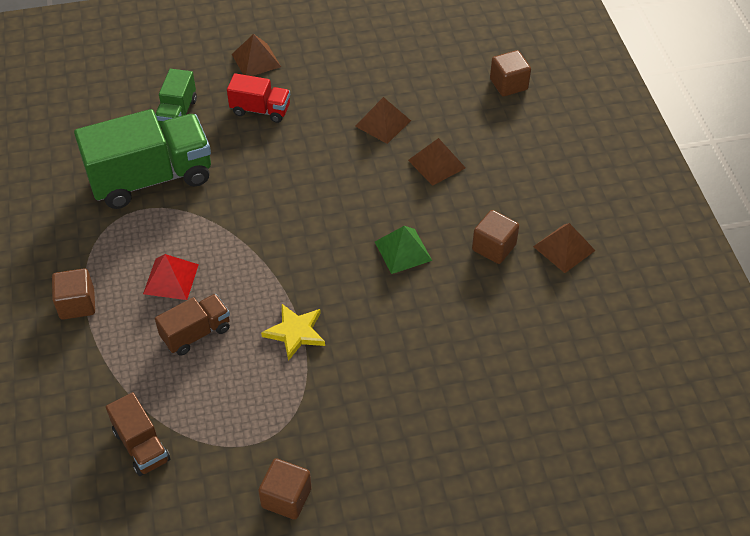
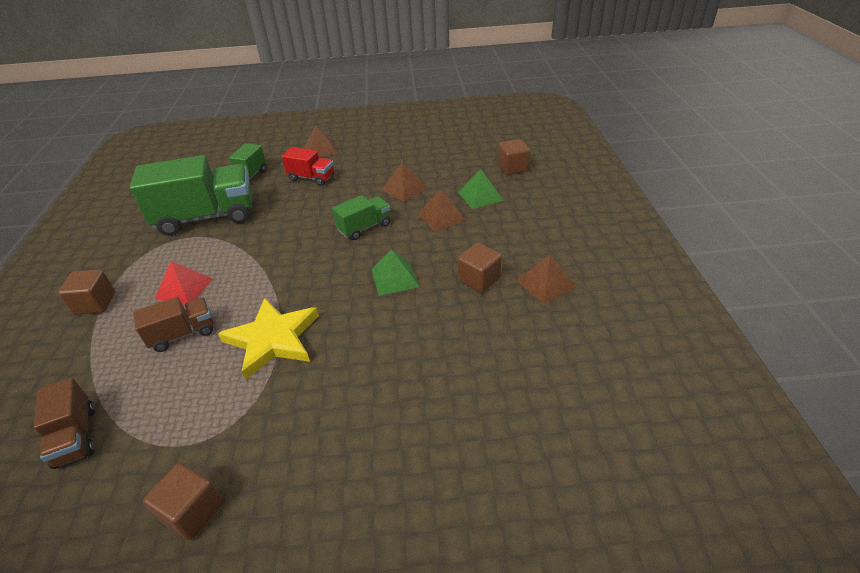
camera: 10 degrees right, 10 degrees down
(295, 332) = (273, 339): yellow star -> yellow star, size x1.58
(350, 184) = (364, 227): none -> green truck
(476, 131) = (480, 196): none -> green pyramid

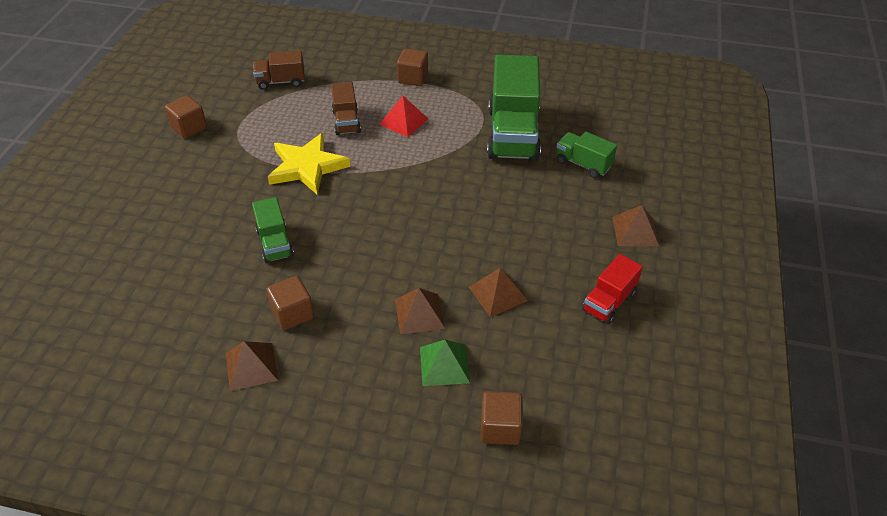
camera: 105 degrees right, 5 degrees up
(311, 178) = (561, 215): red truck -> red truck (609, 302)
(364, 227) = (432, 244): green truck -> green truck (275, 243)
(395, 278) = (335, 251): green pyramid -> none

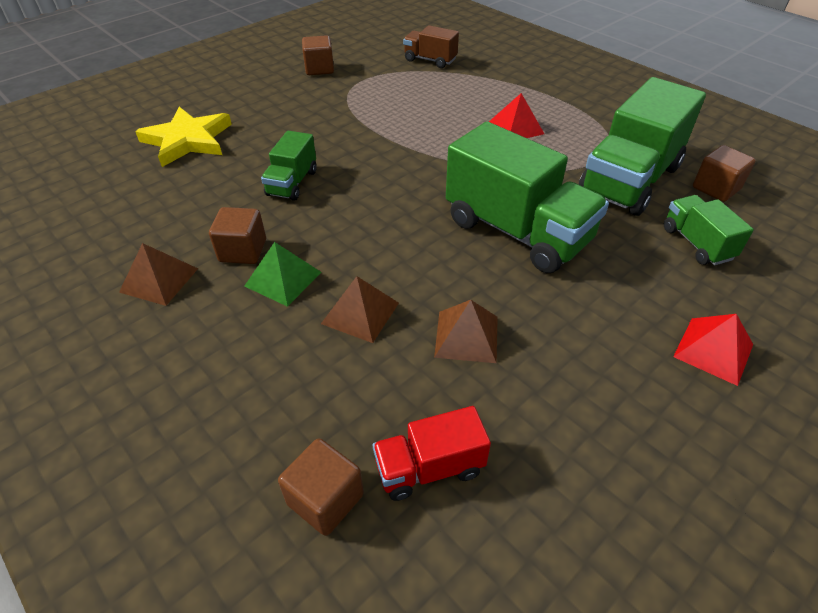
camera: 35 degrees right, 0 degrees up
(307, 167) = (385, 132): yellow star -> yellow star (188, 140)
(346, 121) = (458, 109): brown truck -> none
(413, 78) = (560, 95): brown cube -> brown cube (716, 188)
(444, 365) = (334, 383): green pyramid -> green pyramid (283, 279)
(471, 206) = (517, 231): none -> green truck
(609, 302) = (605, 421): red truck -> red truck (429, 468)
(635, 231) = (713, 350): brown pyramid -> red pyramid

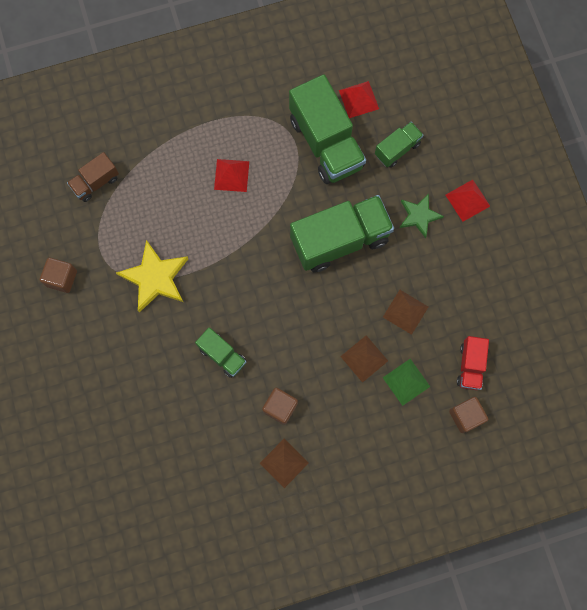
camera: 65 degrees left, 30 degrees up
(188, 140) = (127, 414): yellow star -> yellow star (155, 278)
(283, 279) = (317, 391): green pyramid -> green pyramid (406, 382)
(628, 299) = (419, 216): none -> green star
(696, 243) = (397, 149): green truck -> green truck turned 135 degrees clockwise
(716, 188) = (358, 99): brown cube -> red pyramid

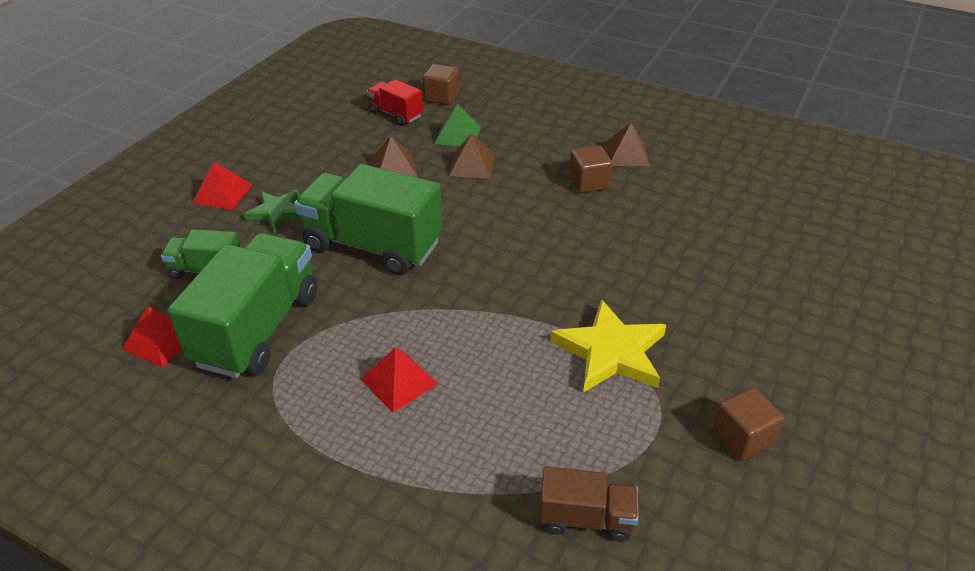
camera: 135 degrees left, 35 degrees down
(222, 355) = (604, 245): green truck -> none
(470, 366) = (395, 114): red truck -> red truck turned 105 degrees counterclockwise

